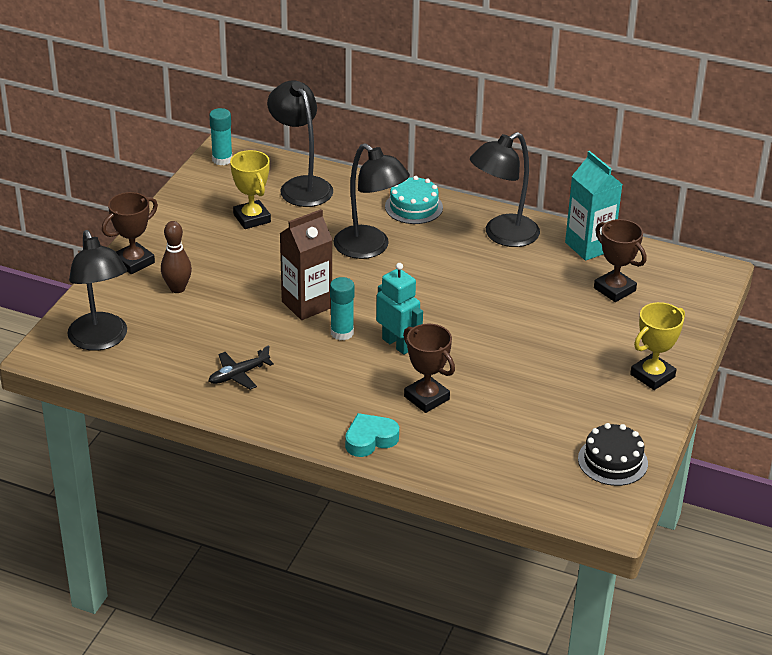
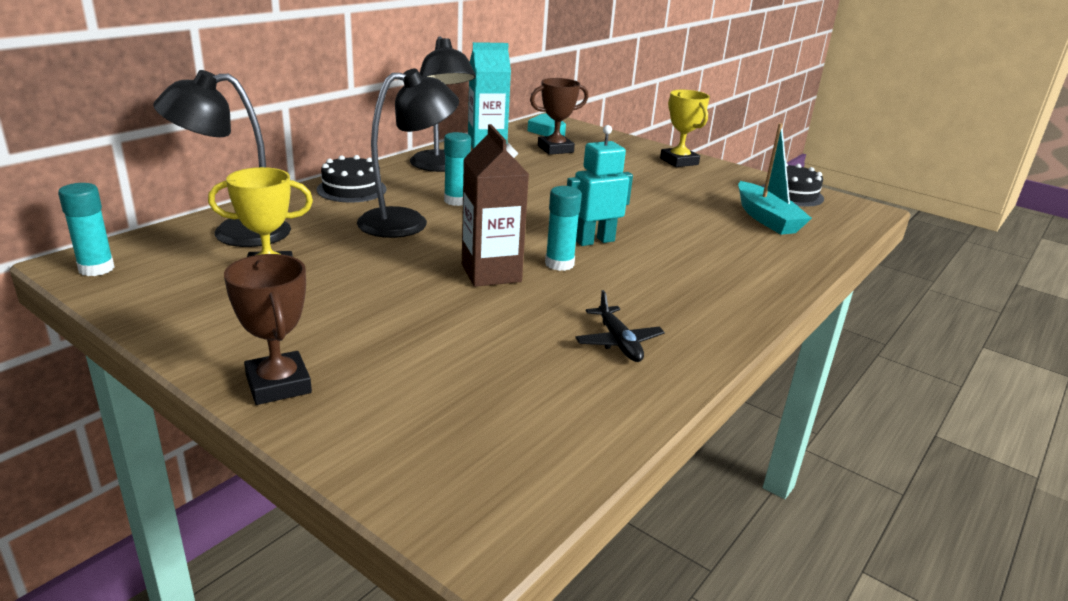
camera: 75 degrees left, 10 degrees down
(101, 340) = (478, 454): black lamp -> none
(177, 288) = (385, 356): brown bowling pin -> none
(370, 439) = (760, 284): turquoise heart -> turquoise heart (547, 131)
(413, 207) = (351, 189): turquoise cake -> black cake
(426, 398) = (692, 244): brown trophy -> none
(429, 261) = (456, 201): none -> turquoise glue stick
(524, 443) = (766, 218): none -> turquoise boat

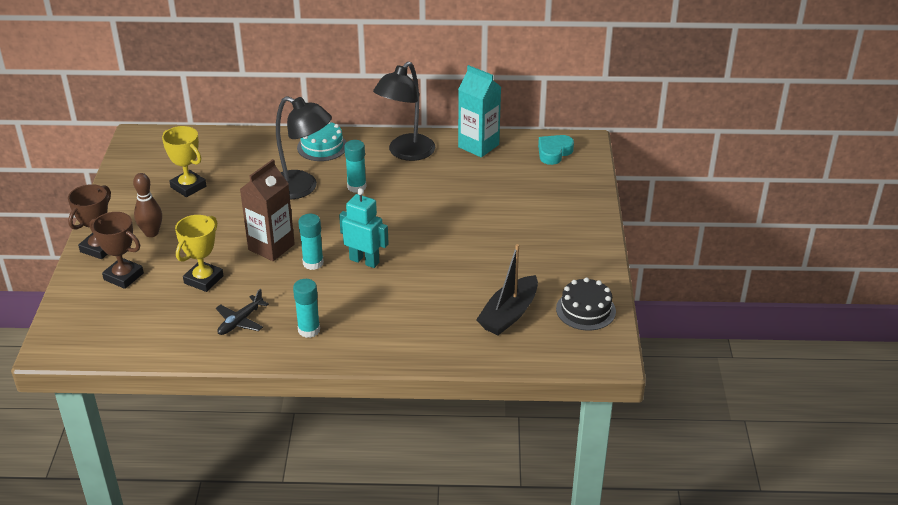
camera: 55 degrees right, 10 degrees up
(96, 269) = (138, 144): turquoise glue stick -> turquoise glue stick (309, 330)
(235, 233) = (218, 151): black lamp -> none
(321, 332) = (151, 233): none -> brown bowling pin
(351, 189) = (322, 147): black cake -> turquoise cake
(555, 149) = (515, 174): brown trophy -> brown trophy (123, 276)
(679, 161) = (580, 234): yellow trophy -> yellow trophy (203, 279)
(766, 218) = (509, 314): turquoise boat -> black boat

